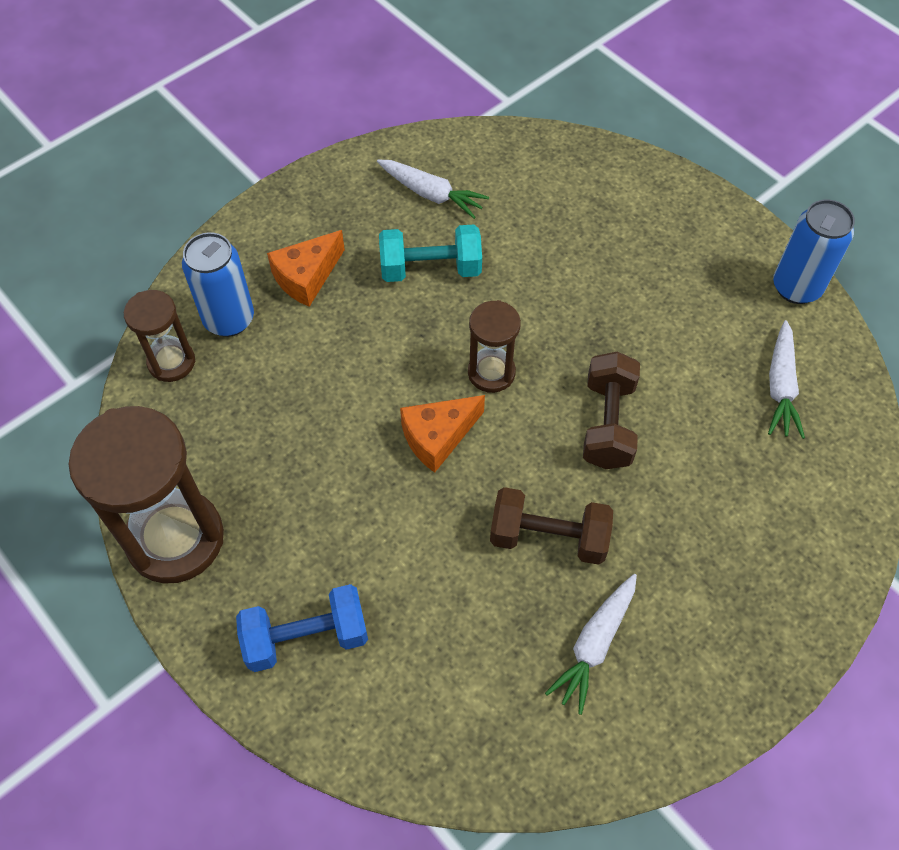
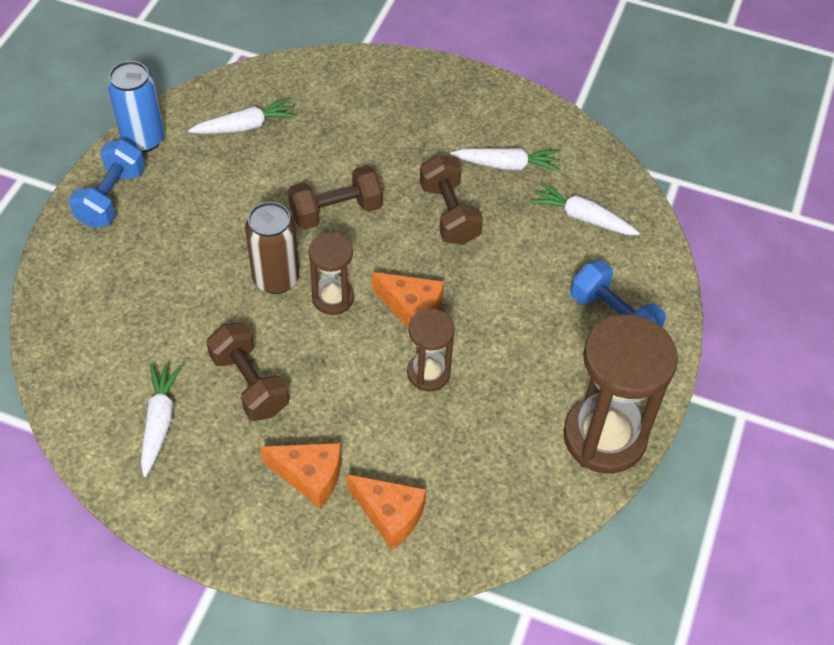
camera: 120 degrees left, 5 degrees down
(171, 362) = (460, 535): brown hourglass -> brown hourglass (428, 373)
(229, 319) = (390, 514): blue can -> orange cheese
(430, 269) = (249, 383): turquoise dumbbell -> brown dumbbell
(465, 690) = (582, 217): none -> white carrot
(543, 334) = (276, 279): none -> brown can
(721, 237) = (111, 197): none -> blue dumbbell

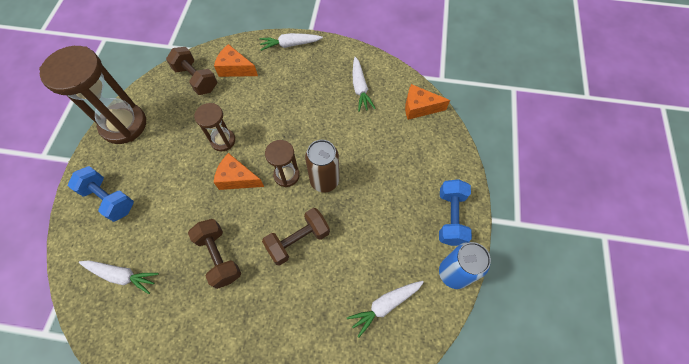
camera: 170 degrees right, 10 degrees up
(249, 383) = (320, 115): brown dumbbell -> brown dumbbell (196, 79)
(310, 476) = (277, 78): orange cheese -> orange cheese (419, 107)
(507, 165) = (177, 314): white carrot -> white carrot (290, 45)

